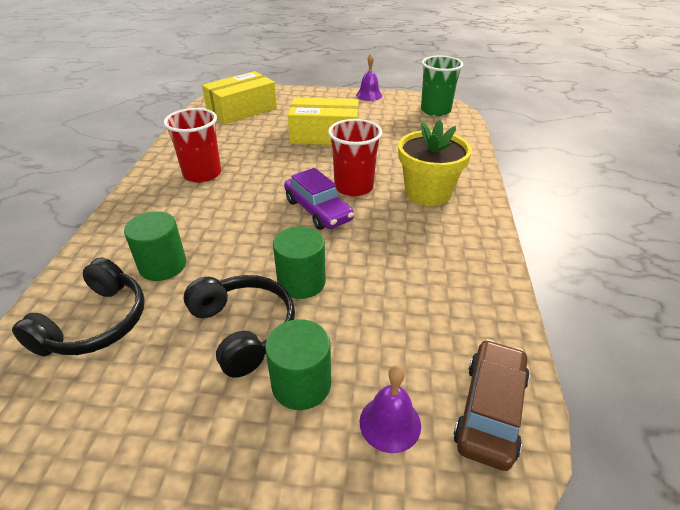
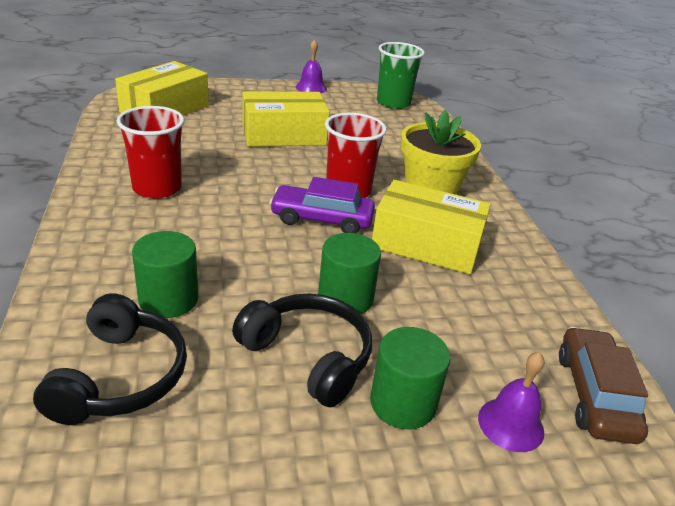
camera: 20 degrees left, 5 degrees down
(318, 210) = (321, 219): purple car -> purple car turned 150 degrees clockwise
(399, 241) = (426, 244): none -> yellow box

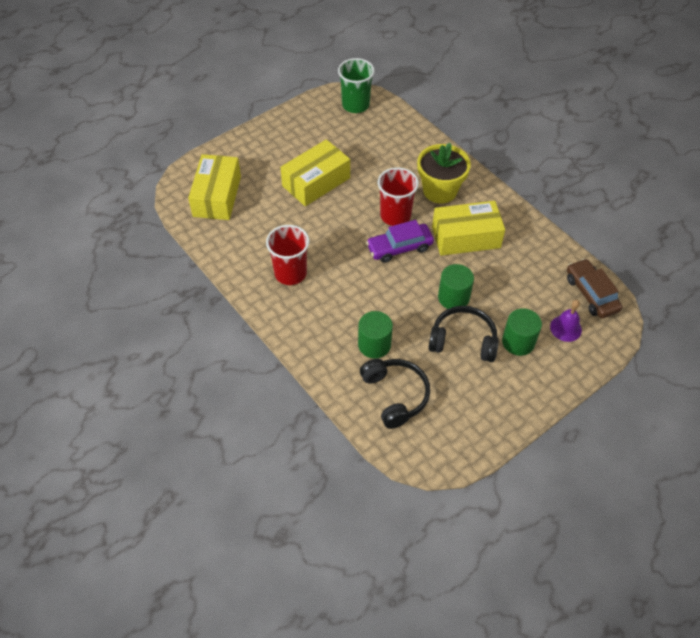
camera: 25 degrees left, 20 degrees up
(311, 88) = (288, 116): purple bell -> none

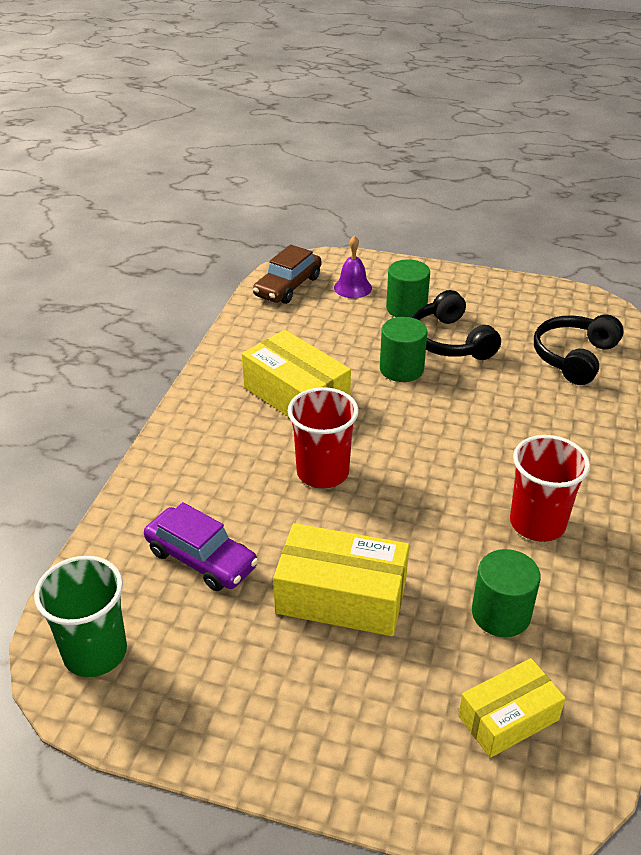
camera: 125 degrees left, 15 degrees down
(217, 196) = (508, 718): yellow box -> yellow box, size x0.64
(374, 344) = (538, 398): green cylinder -> green cylinder (501, 614)
(399, 247) = (375, 442): purple car -> purple car (201, 558)
(440, 190) = (231, 451): yellow flower pot -> none

